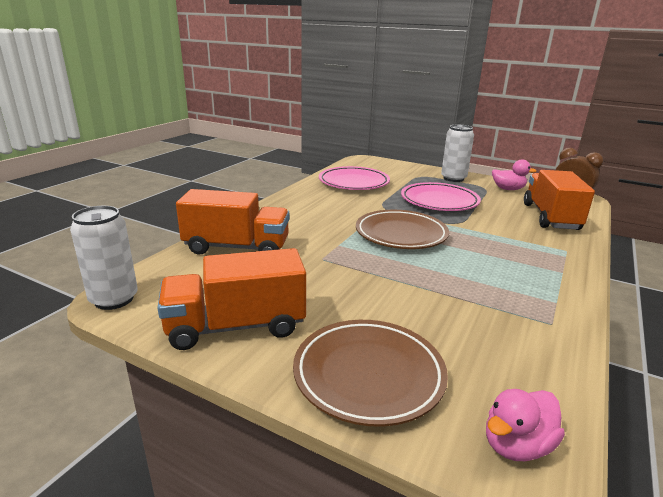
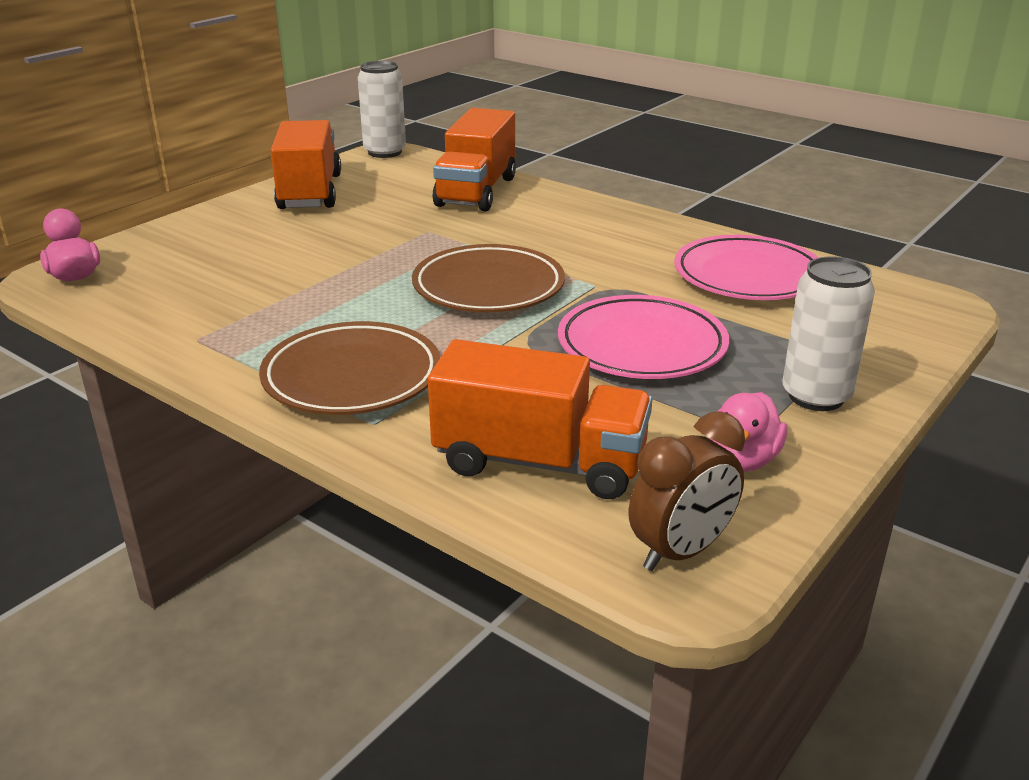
camera: 100 degrees right, 5 degrees up
(368, 375) = (201, 235): brown plate -> brown plate (352, 377)

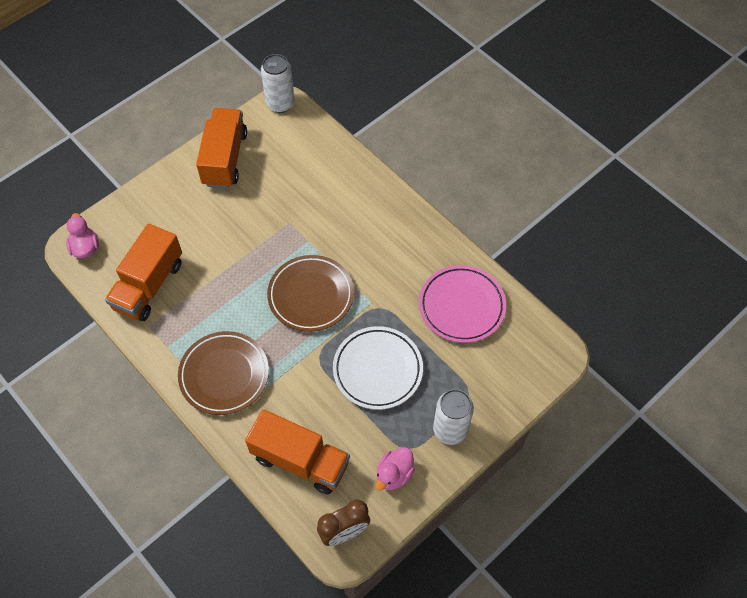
camera: 10 degrees right, 30 degrees up
(476, 191) = (329, 172): orange truck -> orange truck (149, 285)
(641, 346) = (377, 370): pink plate -> white plate

